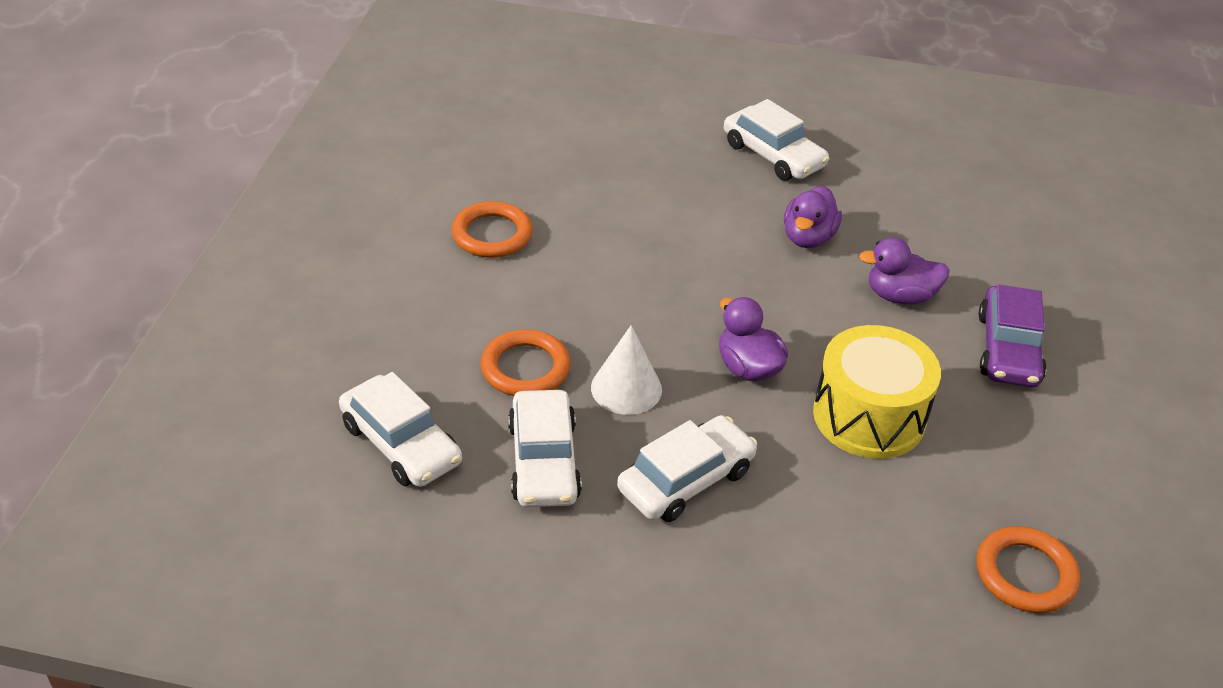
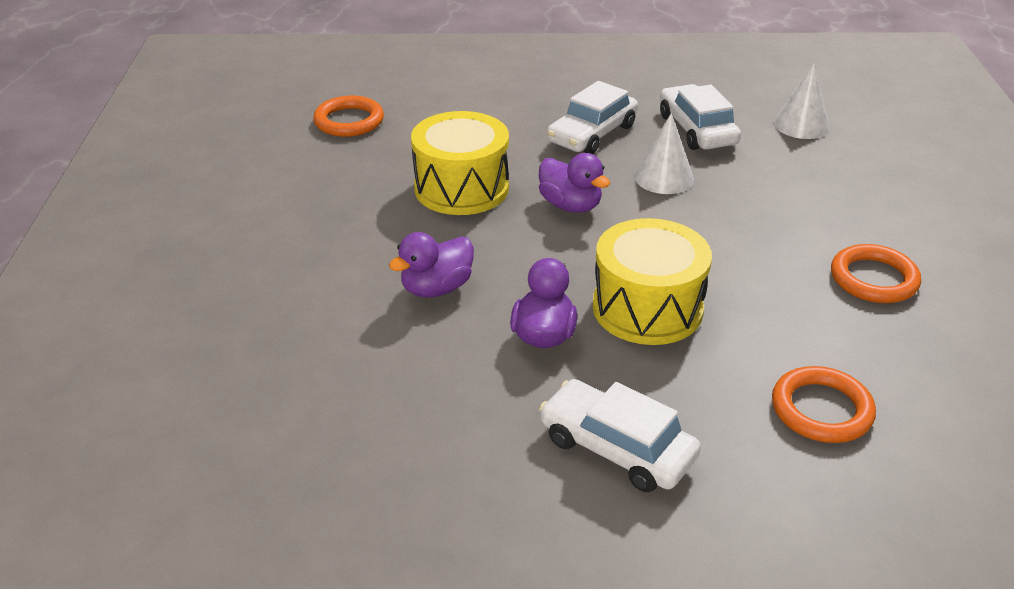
camera: 170 degrees right, 5 degrees down
(401, 444) = (801, 125): white car -> white cone
(525, 368) = (751, 178): orange ring -> orange ring (821, 410)
(710, 244) = (647, 308): none -> yellow drum
(900, 296) = (436, 288): purple duck -> purple duck turned 150 degrees clockwise
(1008, 349) = (331, 256): purple car -> none

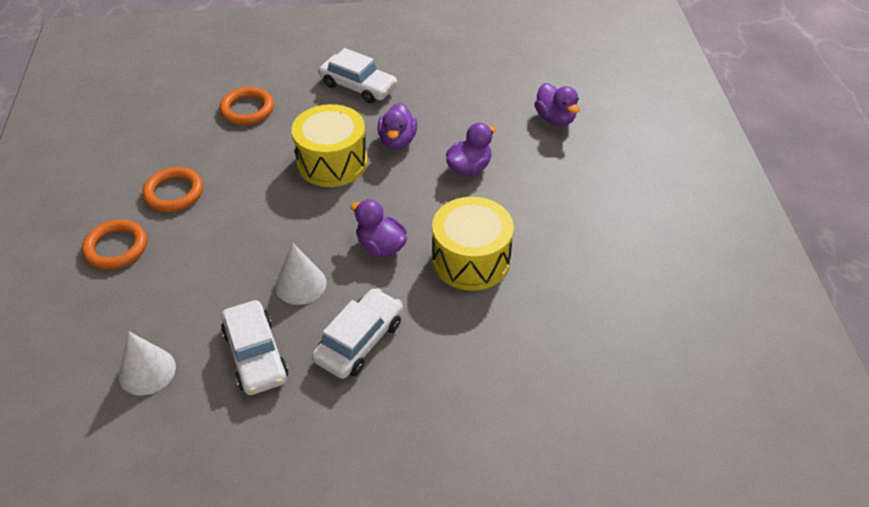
camera: 175 degrees right, 10 degrees up
(266, 358) = (555, 118): none -> purple duck
(349, 121) = (600, 344): orange ring -> orange ring (116, 248)

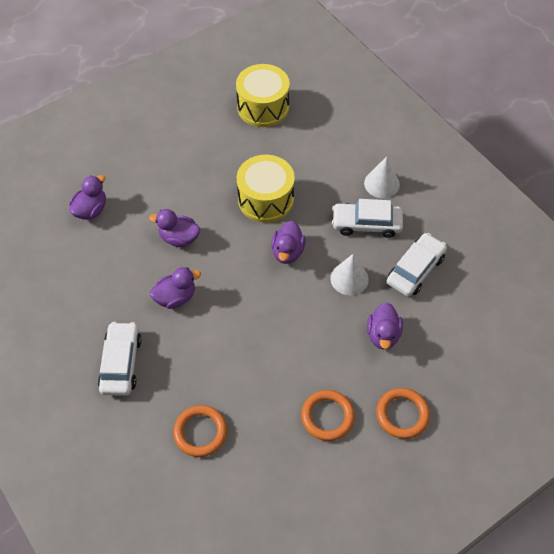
camera: 120 degrees left, 10 degrees up
(147, 371) = (469, 319): white cone -> white cone (381, 183)
(208, 278) = (383, 335): none -> purple duck
(332, 162) = (226, 327): yellow drum -> yellow drum (263, 107)

